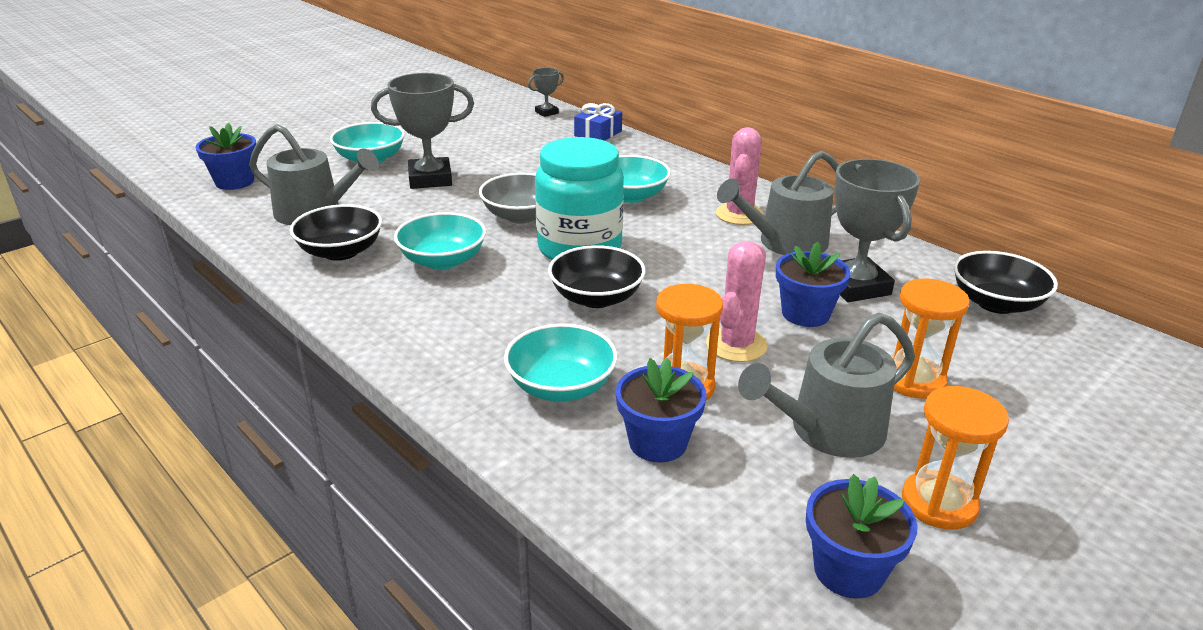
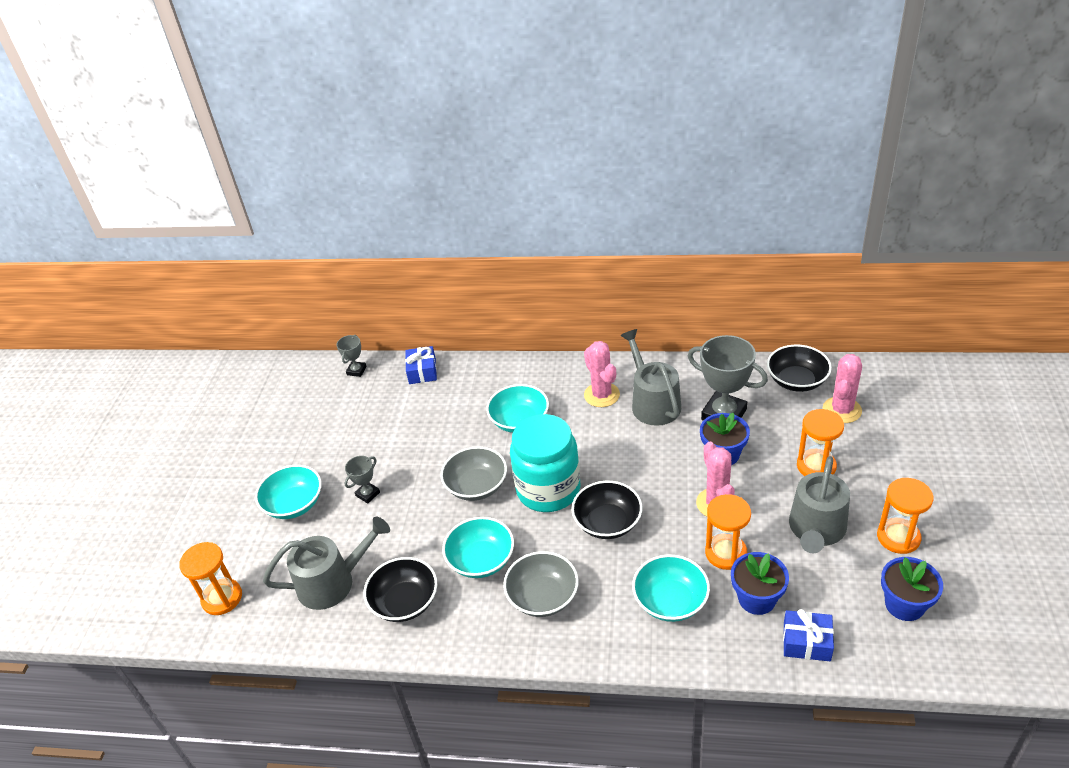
camera: 35 degrees left, 10 degrees up
(234, 182) = (222, 598): blue flower pot -> orange hourglass
(430, 179) = (368, 494): grey trophy -> grey trophy, size x0.50
(450, 312) = (543, 597): none -> grey bowl
(657, 516) = (806, 642): none -> blue gift
(786, 243) = (653, 403): grey watering can -> grey watering can turned 135 degrees clockwise
(1026, 353) = (842, 410): none -> pink cactus

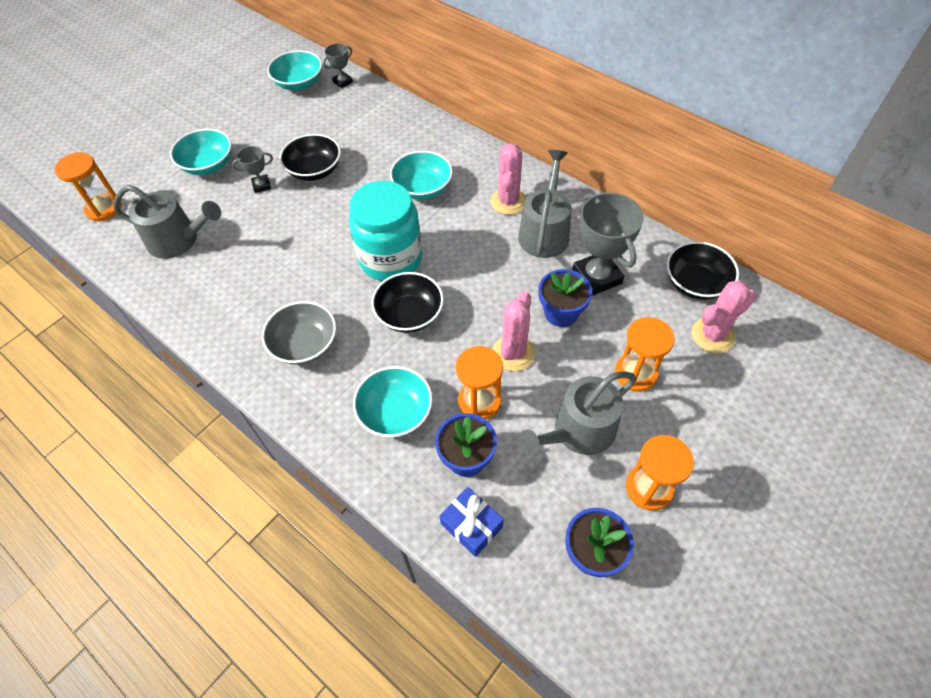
camera: 30 degrees right, 15 degrees up
(405, 602) = (209, 286): black bowl -> black bowl (314, 170)
(422, 371) = (388, 107): blue gift -> none
(476, 486) = (341, 224): grey bowl -> none
(481, 560) = (289, 286): turquoise bowl -> turquoise bowl (299, 83)

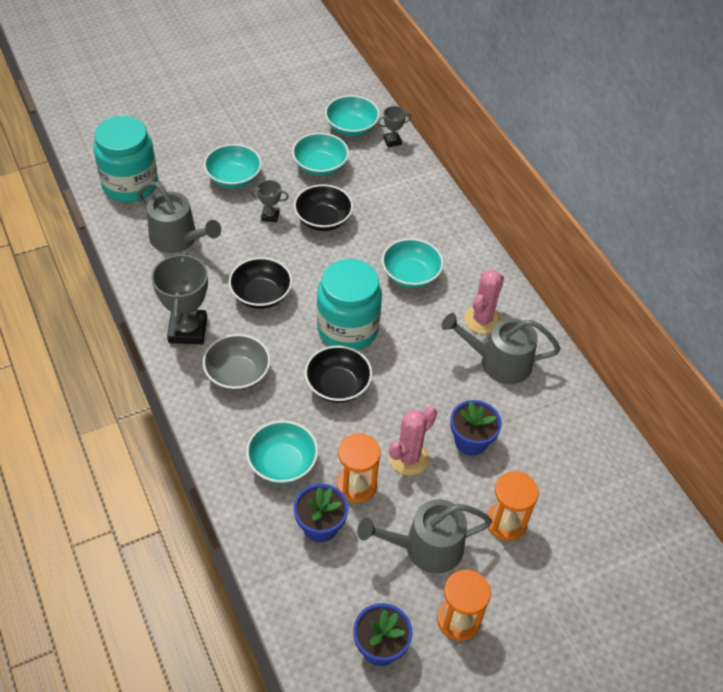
camera: 20 degrees right, 5 degrees down
(104, 208) = (130, 185): orange hourglass -> turquoise jar
(287, 125) = (320, 166): none -> turquoise bowl
(471, 525) = (295, 579): blue gift -> none
(544, 232) = (499, 362): grey watering can -> grey watering can turned 120 degrees counterclockwise
(596, 277) = (522, 423): grey trophy -> grey trophy (187, 330)
(695, 283) = (612, 468): black bowl -> black bowl (261, 295)
(712, 335) = (598, 521): pink cactus -> none

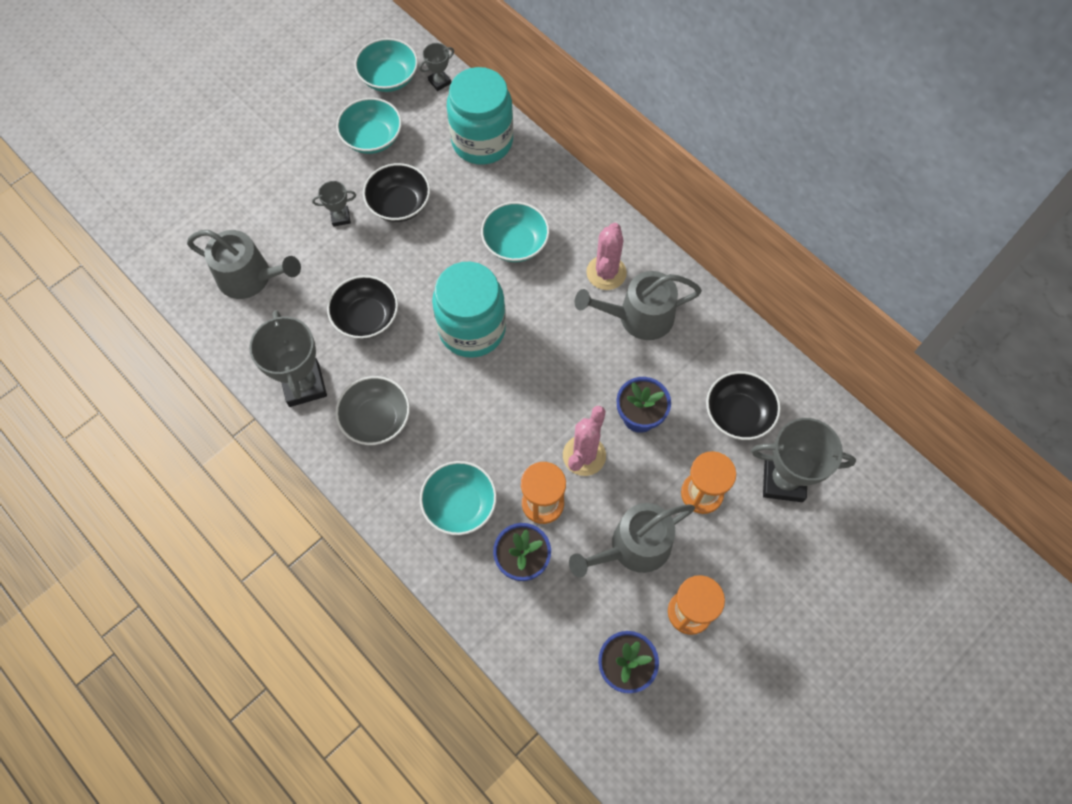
camera: 15 degrees left, 15 degrees up
(130, 185) = (170, 226): turquoise jar -> turquoise jar (482, 141)
(234, 178) = (283, 182): turquoise bowl -> none
(338, 386) = (485, 398): black bowl -> black bowl (738, 414)
(587, 535) = (783, 480): none -> grey trophy

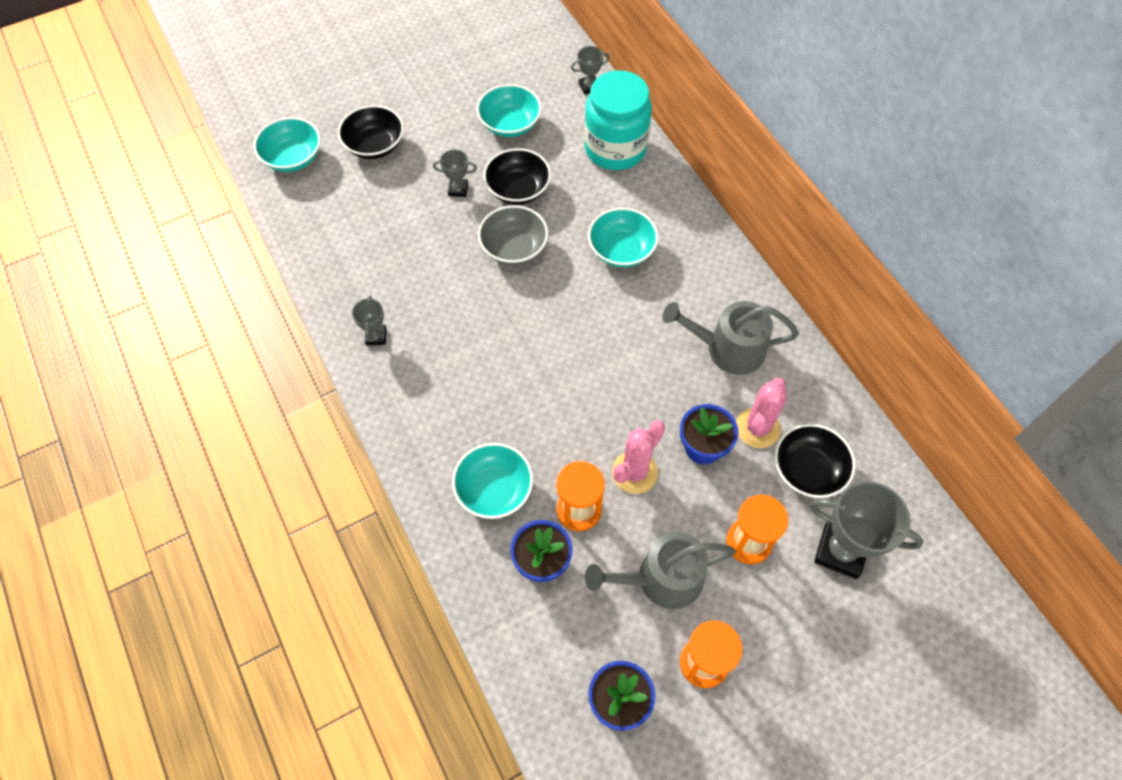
camera: 15 degrees right, 5 degrees down
(250, 277) = (356, 225): grey watering can -> none
(304, 385) = (376, 336): grey trophy -> grey trophy, size x0.50
(366, 317) = (455, 287): black bowl -> black bowl (375, 145)
(376, 419) = (436, 386): grey bowl -> grey bowl (514, 248)
(389, 78) = (542, 73): turquoise bowl -> turquoise bowl (293, 158)
(472, 329) = (555, 322): turquoise jar -> none
(606, 273) = (705, 298): pink cactus -> pink cactus (757, 428)

